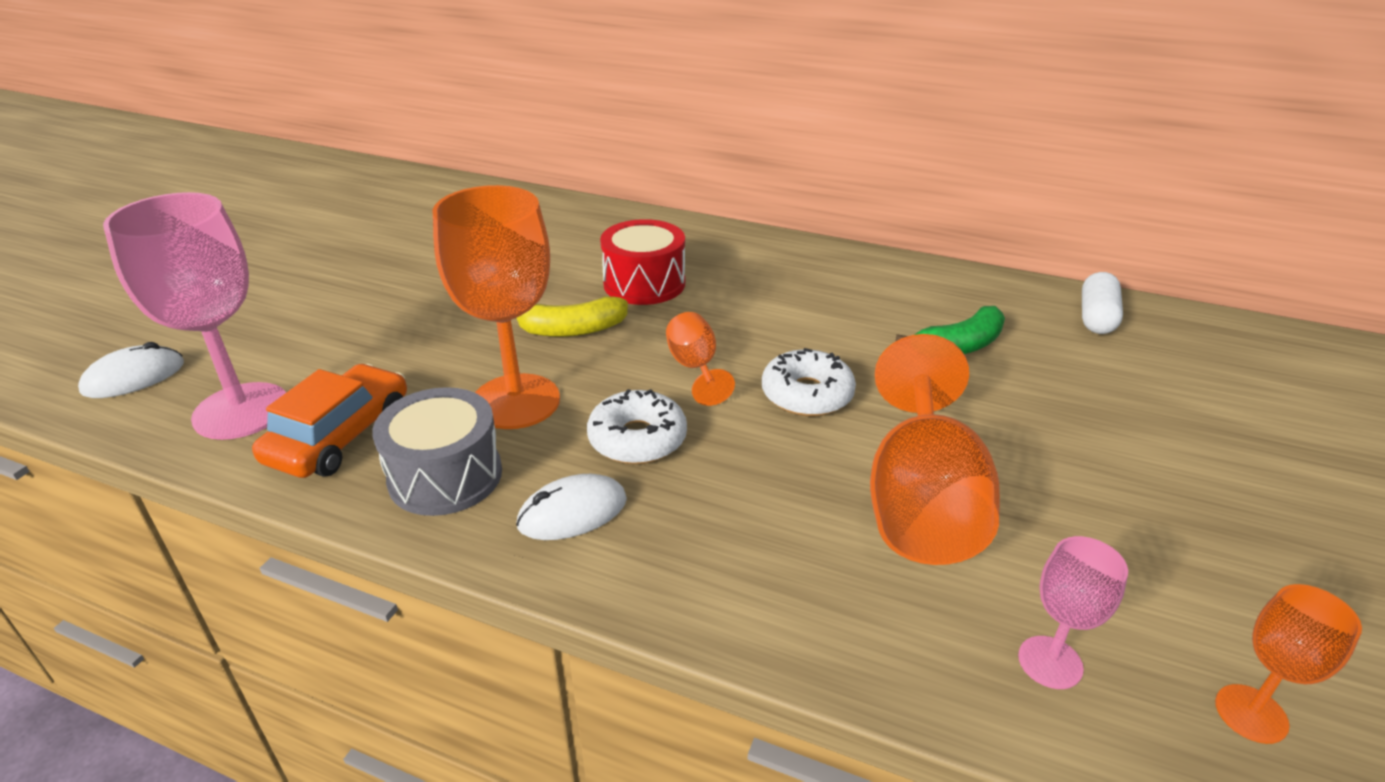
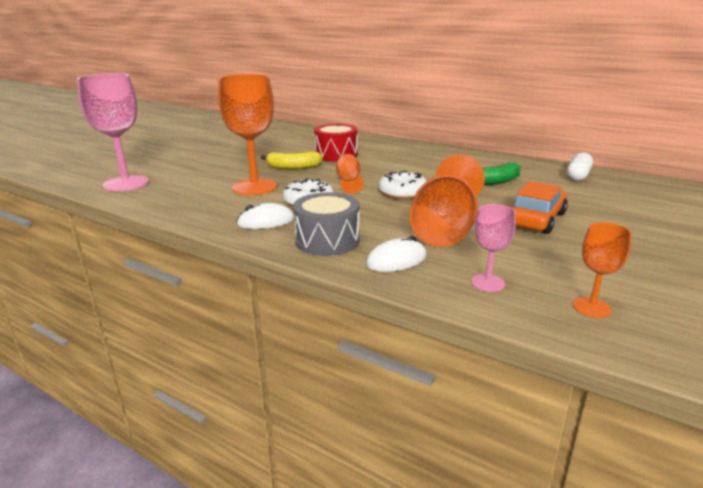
camera: 10 degrees right, 10 degrees down
(134, 377) = (83, 171): white mouse -> white mouse (396, 260)
(340, 436) = (167, 193): orange car -> orange car (536, 219)
(445, 476) = (210, 207): grey drum -> grey drum (327, 241)

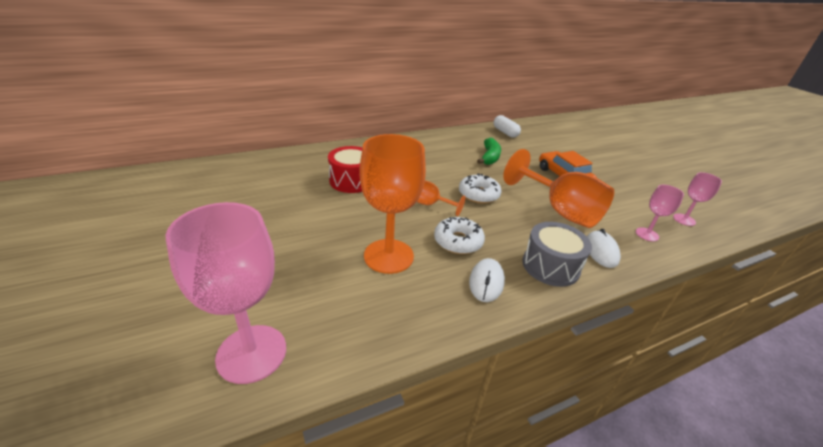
camera: 60 degrees left, 10 degrees up
(293, 167) = (357, 214): yellow banana -> none
(591, 307) = (684, 219): orange goblet -> pink goblet

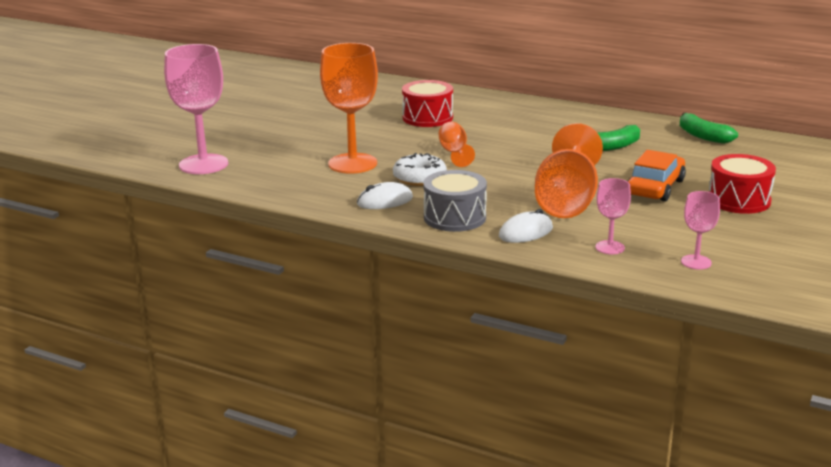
camera: 55 degrees right, 10 degrees down
(478, 194) = (516, 164): white donut -> none
(505, 132) = (703, 136): white capsule -> green banana
(601, 167) = (739, 200): none -> red drum

